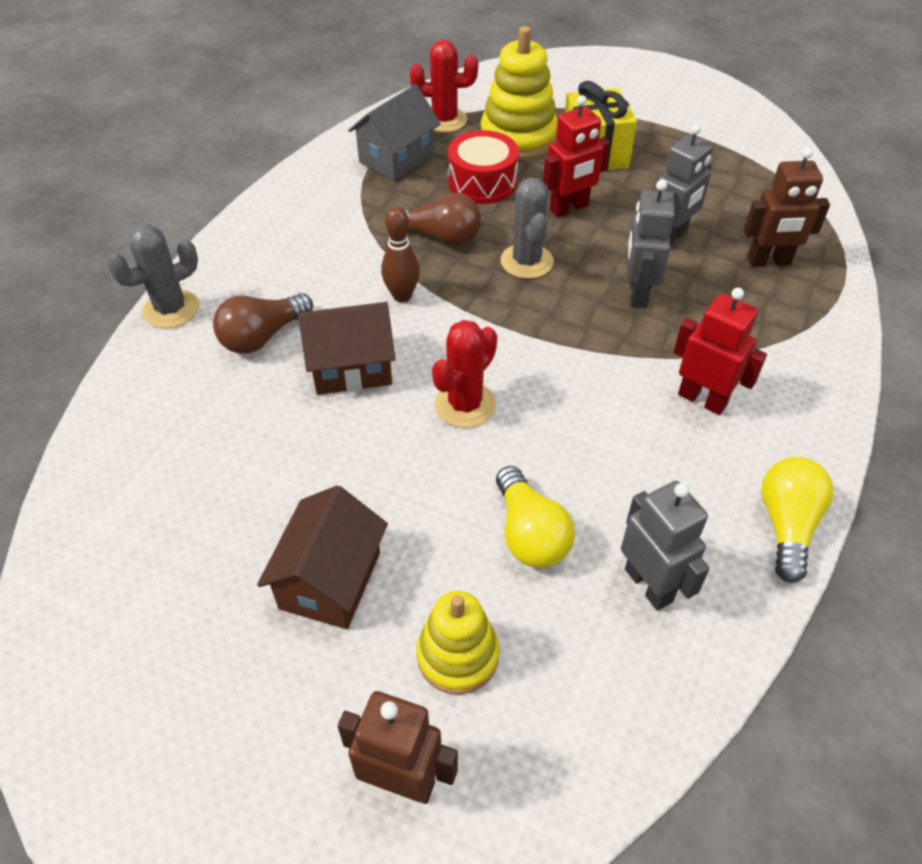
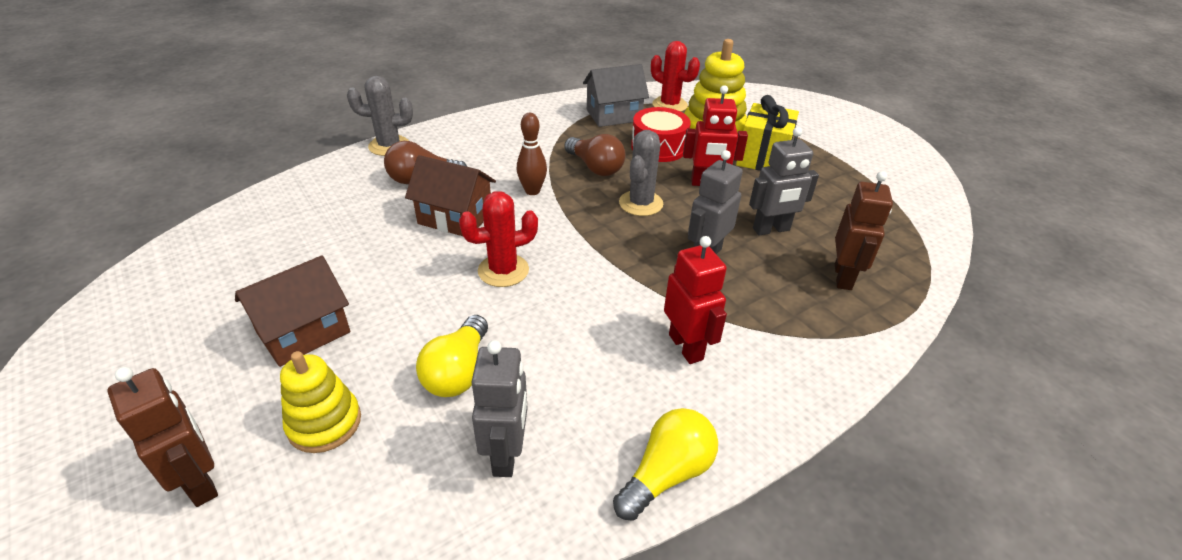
camera: 30 degrees right, 10 degrees down
(768, 261) = (843, 277): brown robot -> brown robot turned 105 degrees counterclockwise

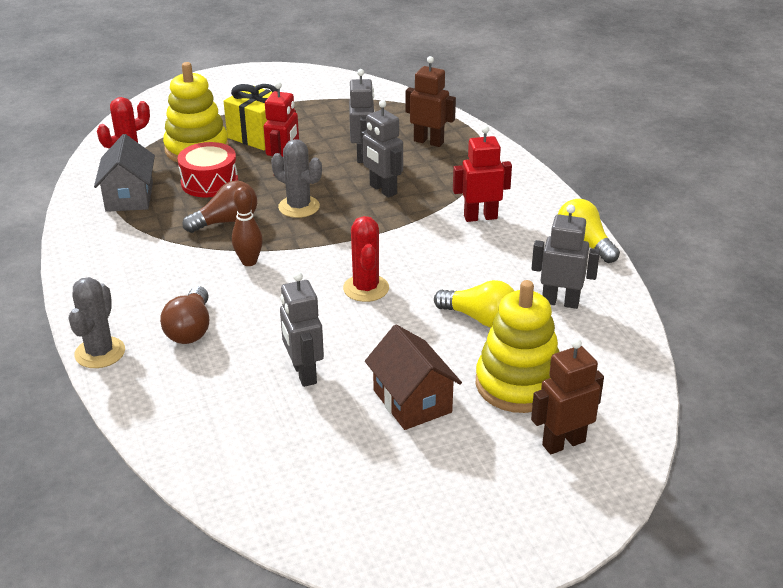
camera: 75 degrees left, 5 degrees down
(324, 423) = (518, 384): yellow stacking toy -> yellow stacking toy, size x1.54
(356, 252) = (303, 373): none -> grey robot
(455, 218) = (273, 311): brown house -> none

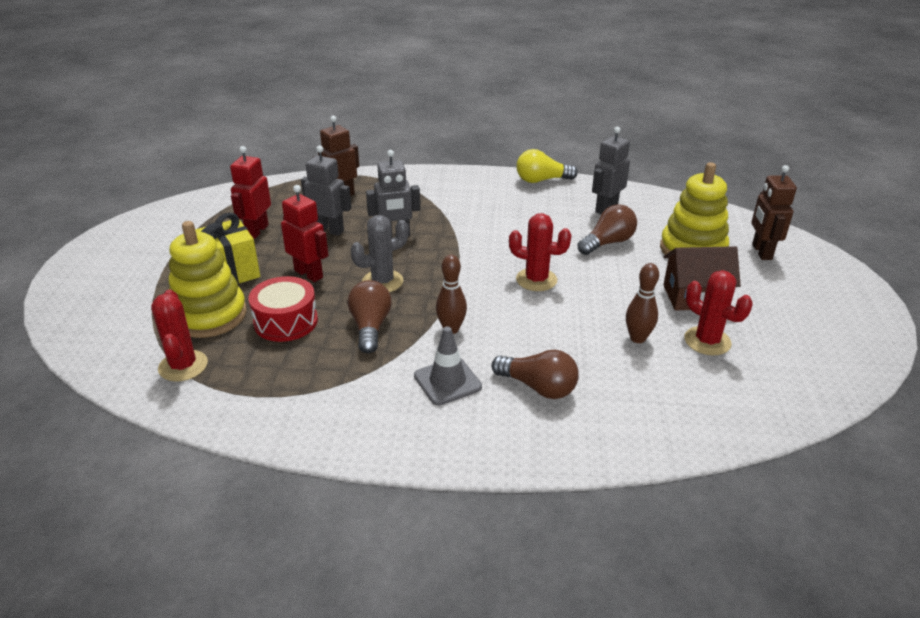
camera: 65 degrees left, 0 degrees up
(100, 353) = (544, 456): grey cactus -> none
(129, 197) = (259, 381): grey house -> none
(173, 280) = (447, 381): none -> grey traffic cone
(303, 373) = (637, 338): grey robot -> brown bowling pin
(329, 423) = (707, 341): none -> red cactus
(480, 217) = (475, 206): red robot -> red robot (257, 231)
(480, 318) = (607, 243): yellow light bulb -> brown light bulb

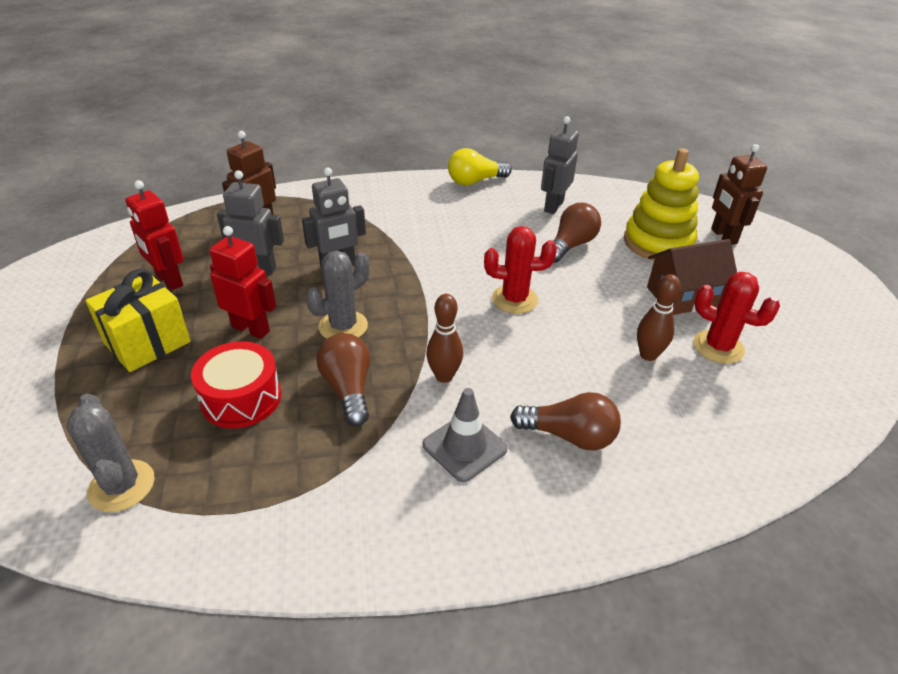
camera: 15 degrees left, 5 degrees up
(183, 366) = (122, 486): red cactus -> grey cactus
(209, 315) = (138, 405): yellow stacking toy -> none
(257, 231) = (169, 280): red robot -> red robot turned 45 degrees counterclockwise

